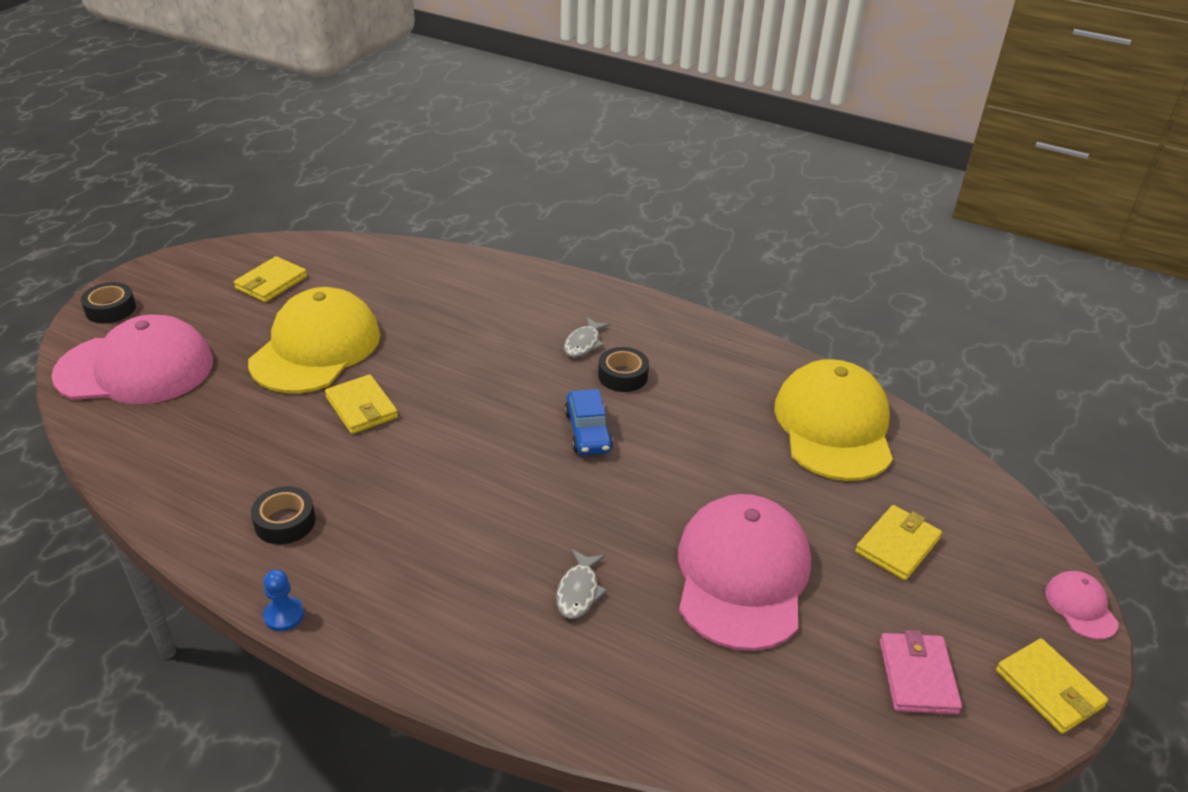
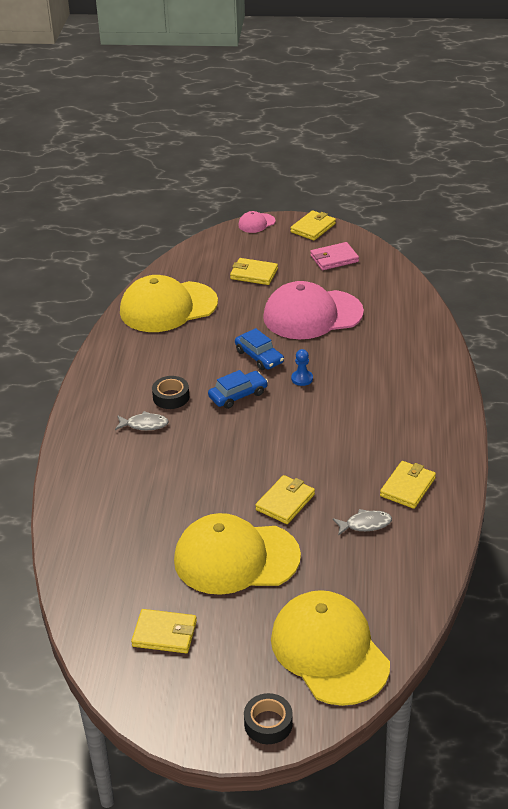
camera: 110 degrees left, 0 degrees up
(135, 368) = (329, 651): pink cap -> yellow cap
(284, 615) = (467, 455): blue pawn -> blue pawn (302, 379)
(285, 522) = (407, 487): black tape -> yellow wallet
(578, 591) = (366, 362): grey fish -> grey fish (365, 524)
(662, 478) = (259, 357): none -> blue car

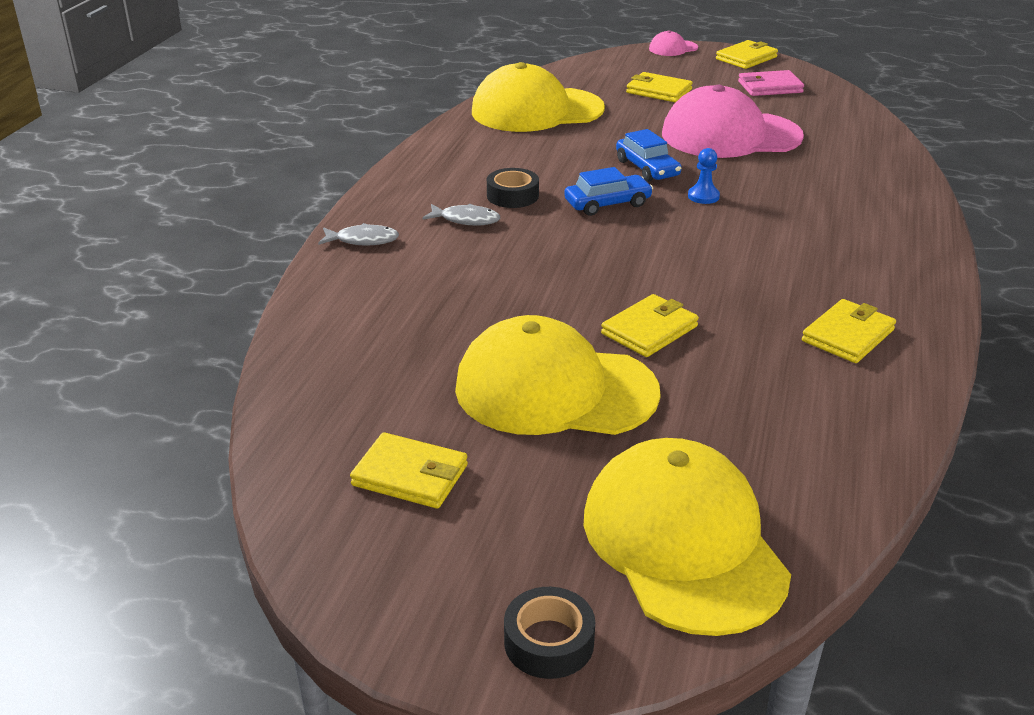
camera: 10 degrees right, 5 degrees down
(365, 524) = (773, 373): grey fish -> grey fish (363, 240)

